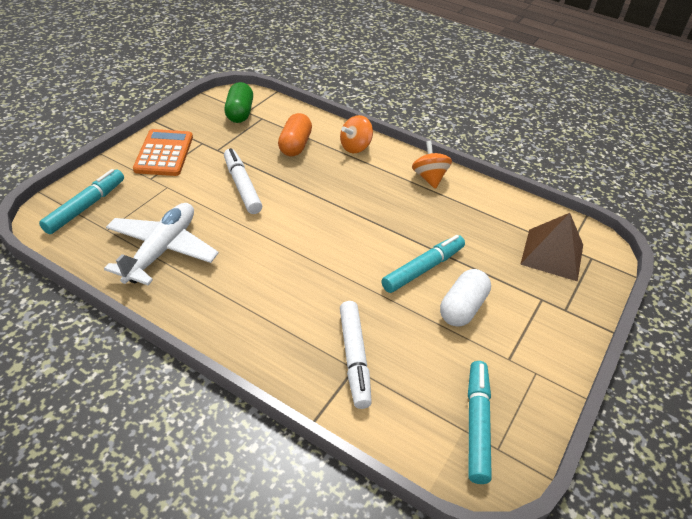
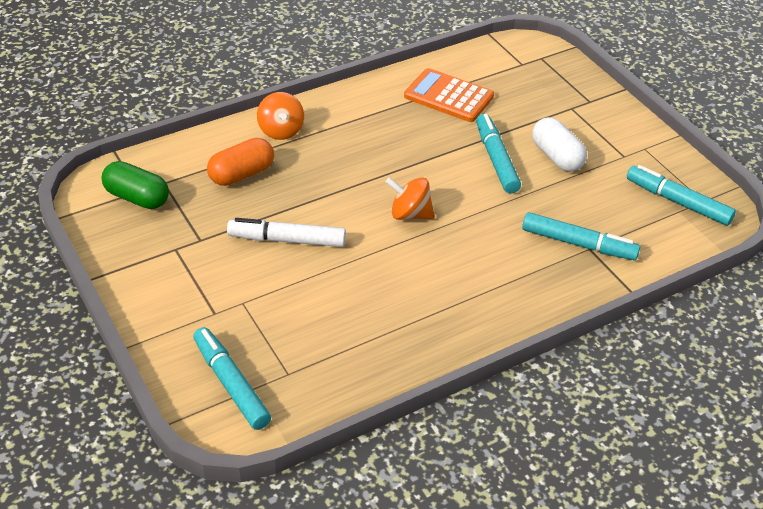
camera: 60 degrees left, 0 degrees up
(162, 250) = (355, 334): white plane -> none
(164, 153) = (172, 288): orange calculator -> orange calculator (448, 96)
(295, 145) = (242, 174): orange capsule -> orange capsule turned 75 degrees counterclockwise
(354, 358) = (578, 244): white marker -> turquoise marker
(429, 177) = (370, 101): orange spinning top -> orange spinning top (410, 214)
(552, 254) = (524, 76): brown pyramid -> none

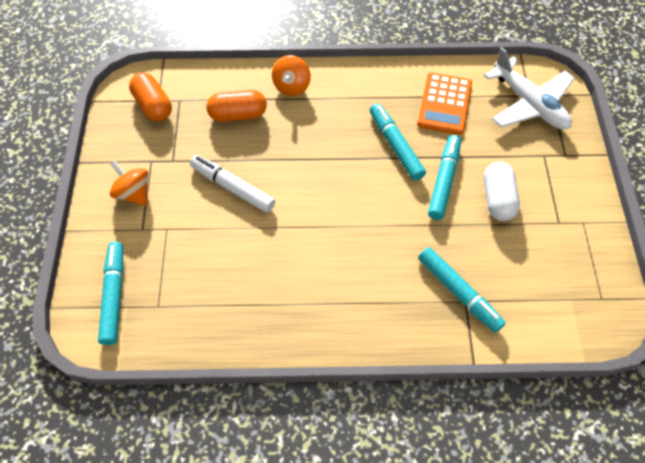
camera: 30 degrees right, 15 degrees up
(137, 198) = (153, 106): green capsule -> orange capsule
(410, 214) = (339, 204): orange spinning top -> orange spinning top (133, 193)
(448, 96) = (444, 104): orange calculator -> orange calculator turned 135 degrees counterclockwise
(527, 71) = (529, 104): none -> white plane
(678, 202) = (577, 289): turquoise marker -> turquoise marker (396, 146)

